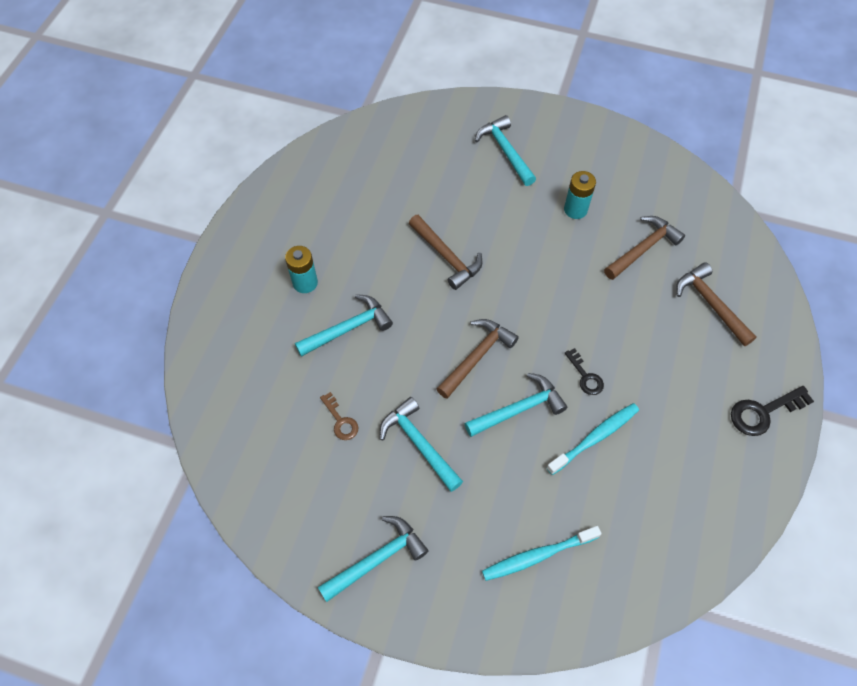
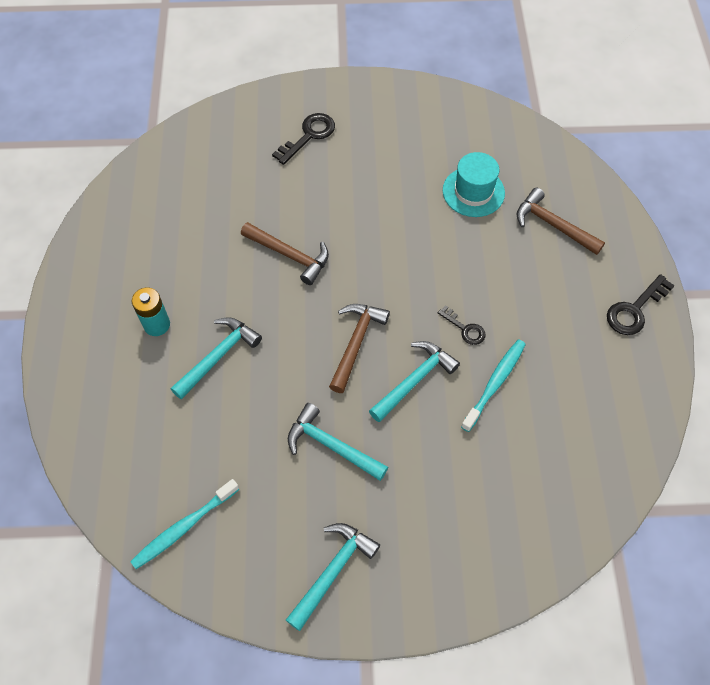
camera: 20 degrees left, 0 degrees up
(341, 421) = (245, 450): brown key -> none
(505, 151) = (309, 135): turquoise hammer -> black key
(537, 555) = (483, 512): turquoise toothbrush -> turquoise toothbrush (184, 527)
(575, 209) = (397, 173): turquoise battery -> none
(643, 248) = (473, 192): brown hammer -> turquoise hat

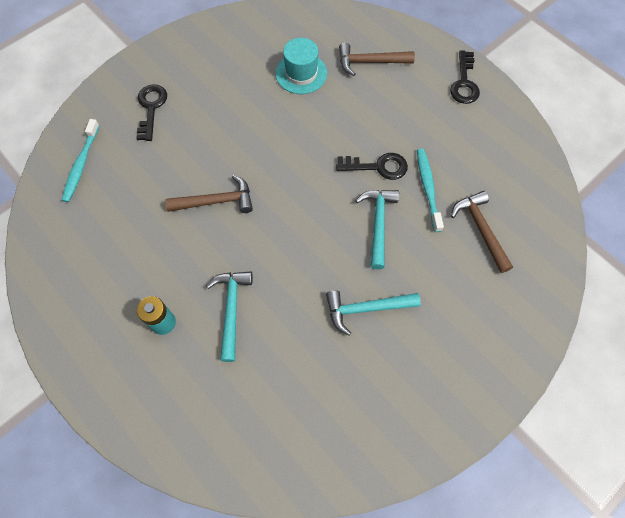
camera: 40 degrees left, 5 degrees up
(184, 527) = (320, 448): turquoise toothbrush -> turquoise toothbrush (81, 165)
(333, 571) = (444, 390): turquoise hammer -> none
(356, 343) = (318, 228): brown hammer -> brown hammer (480, 229)
(465, 329) = (378, 167): black key -> black key, size x1.59

